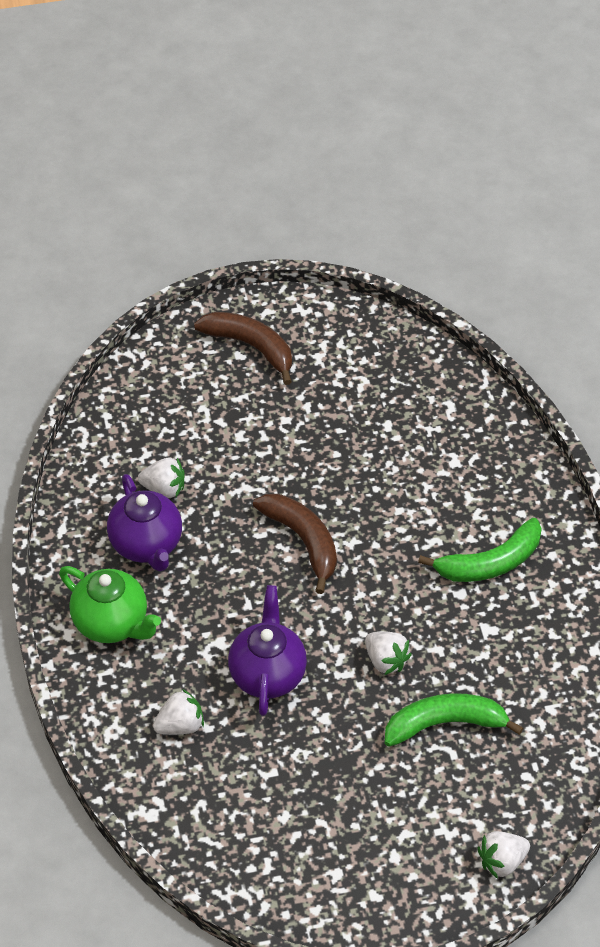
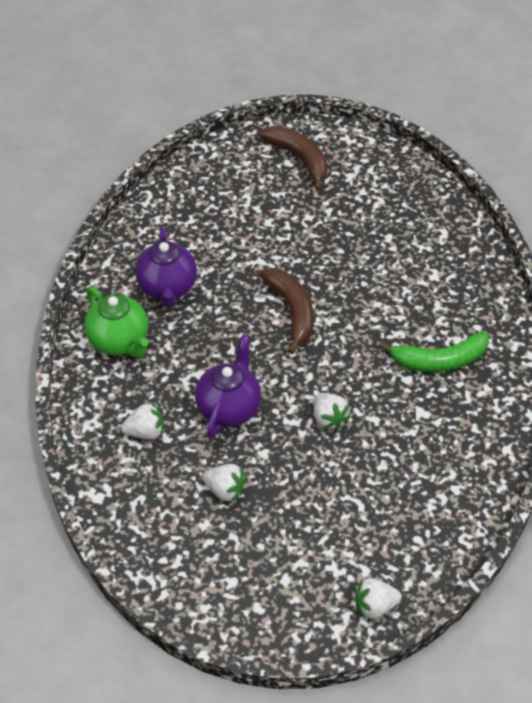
camera: 15 degrees right, 0 degrees up
(164, 489) = (196, 249): white strawberry -> white strawberry (225, 490)
(445, 724) = (362, 480): green banana -> none

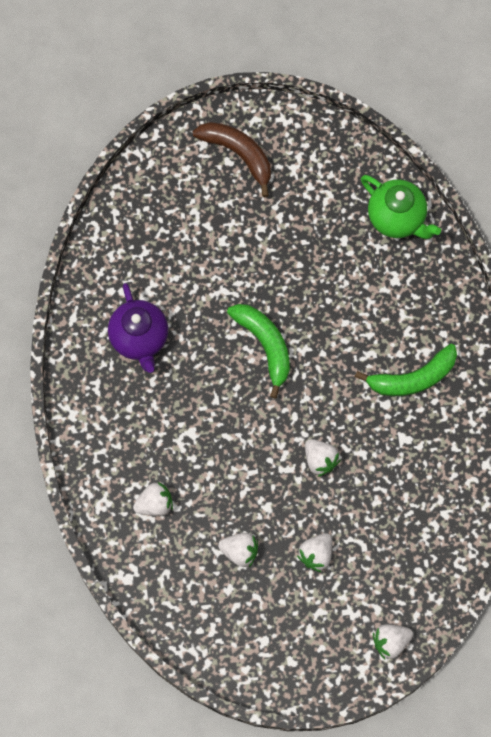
camera: 10 degrees left, 20 degrees up
(119, 341) = (107, 408): green teapot -> green teapot (397, 218)
(229, 408) = (226, 464): purple teapot -> none
(292, 311) = (265, 345): brown banana -> green banana
(307, 506) = (316, 554): none -> white strawberry

